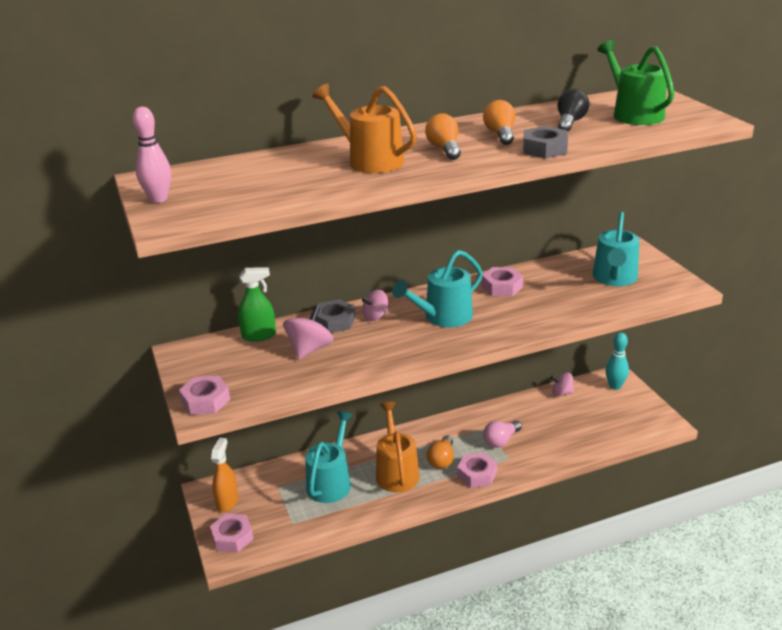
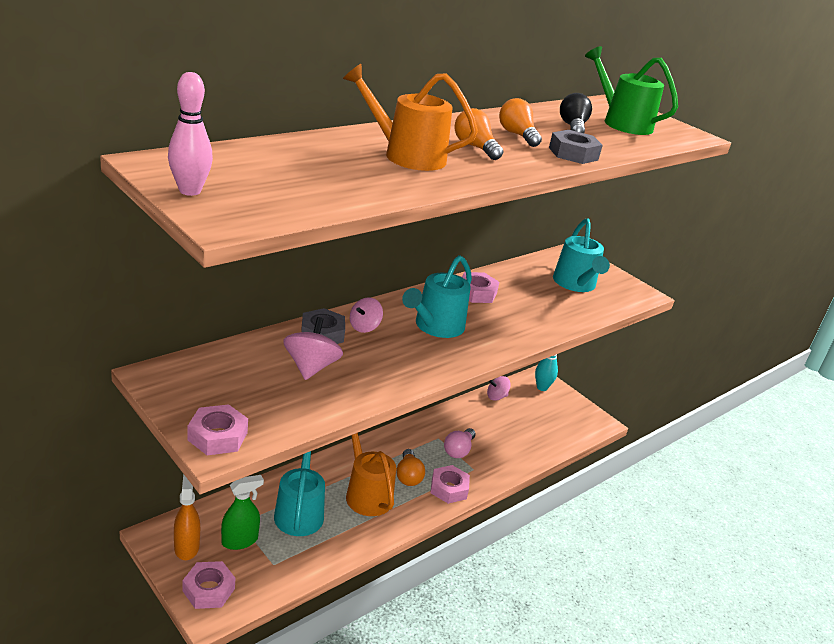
camera: 25 degrees left, 0 degrees up
(259, 336) = (243, 352): green spray bottle -> green spray bottle (240, 541)

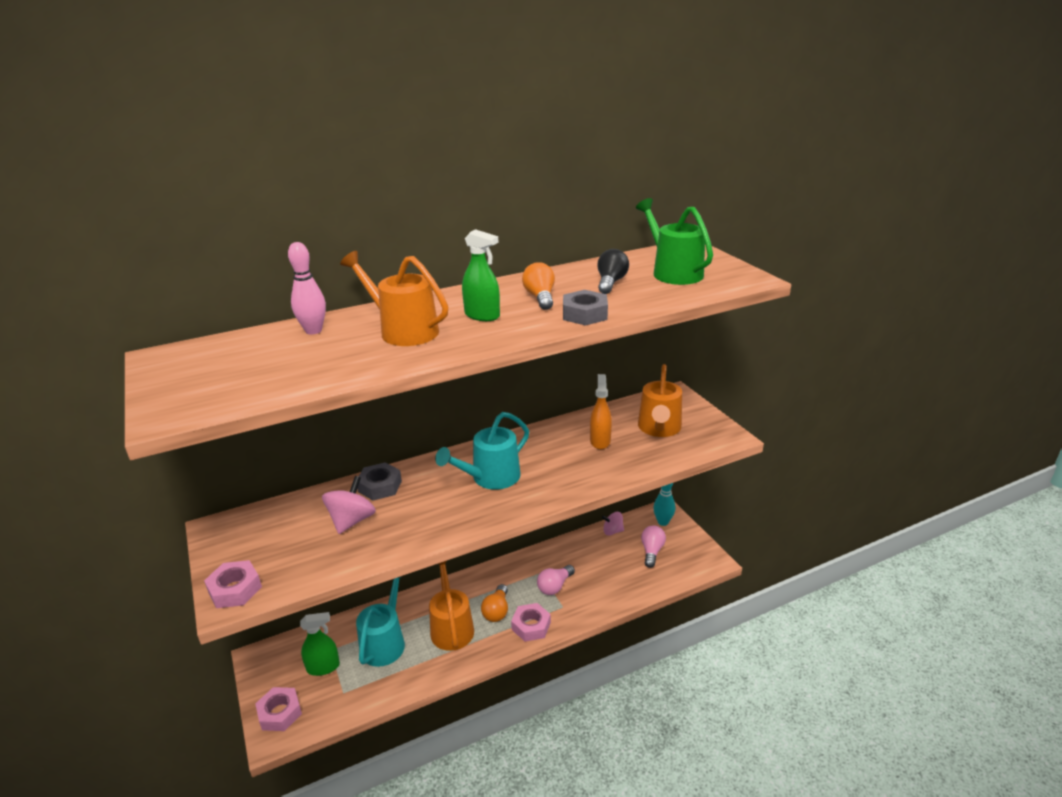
camera: 20 degrees right, 0 degrees up
(186, 547) = (277, 670): orange spray bottle -> orange spray bottle (600, 441)
(190, 191) = (165, 384): pink bowling pin -> pink bowling pin (313, 330)
(364, 327) = (422, 479): pink spinning top -> none
(475, 147) = (482, 315): orange light bulb -> green spray bottle
(476, 293) = (550, 441): pink nut -> none
(541, 415) = (652, 551): none -> pink light bulb
(576, 284) = (659, 428): turquoise watering can -> orange watering can

